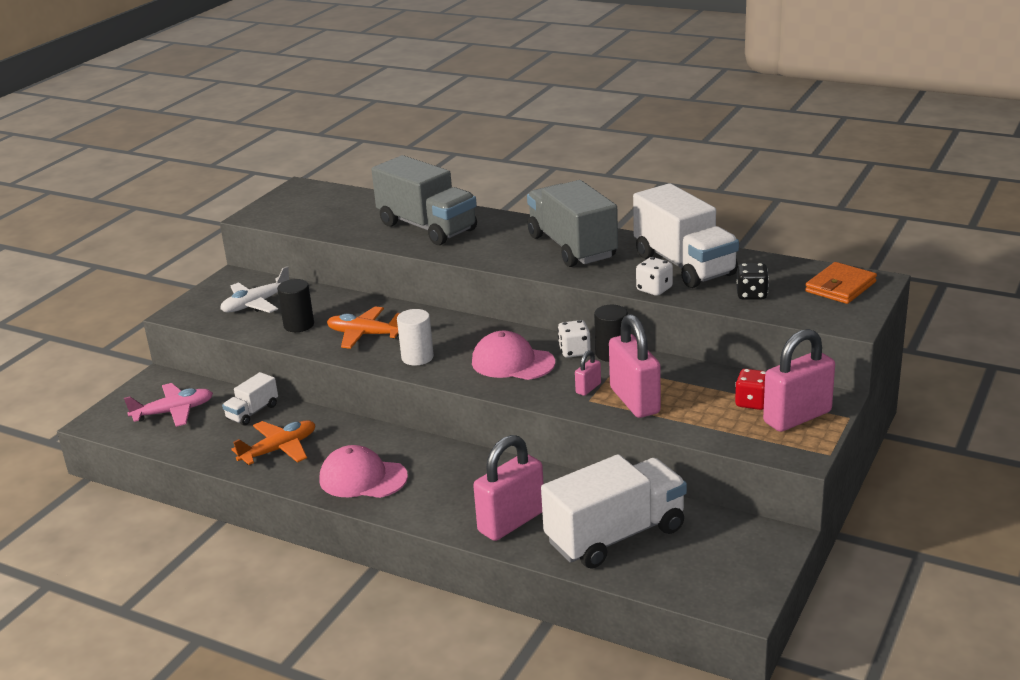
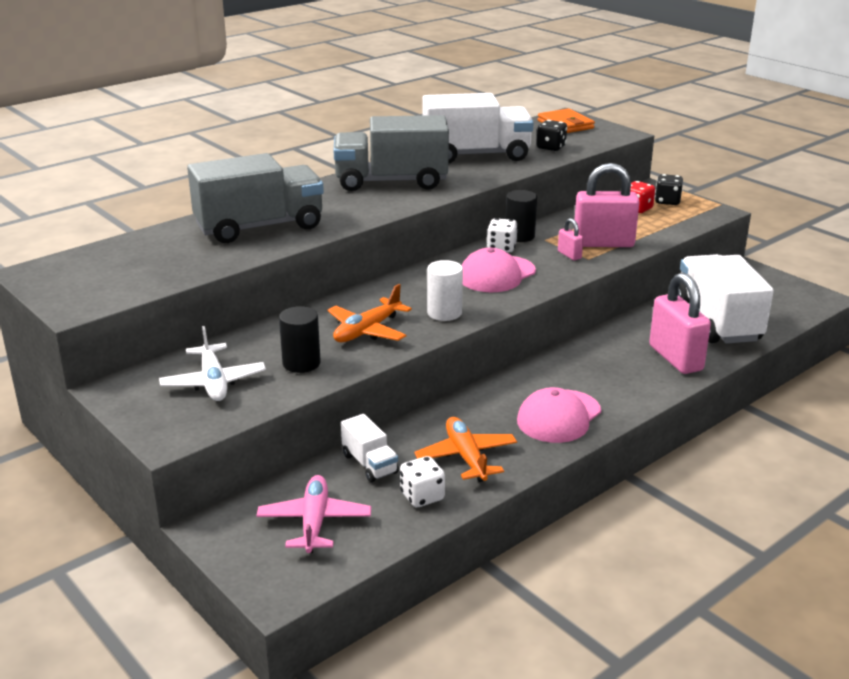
camera: 70 degrees left, 0 degrees up
(654, 289) = (508, 171): white dice -> white dice (422, 496)
(797, 417) = (667, 201): pink padlock -> black dice

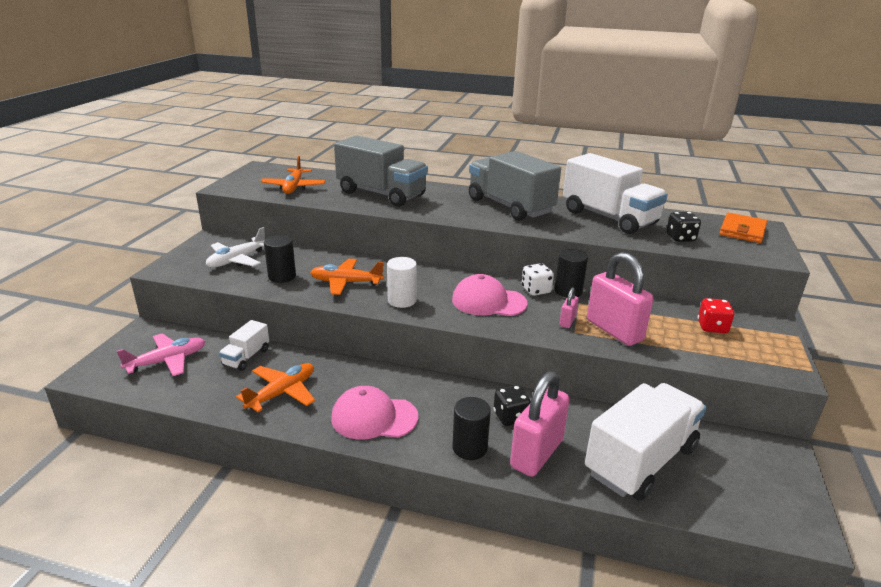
camera: 55 degrees right, 0 degrees up
(153, 267) = (294, 187): none -> orange plane
(422, 496) = (219, 391): white dice -> none
(643, 384) = (469, 448): none -> black cylinder
(667, 201) = (758, 338): black dice -> black dice (510, 417)

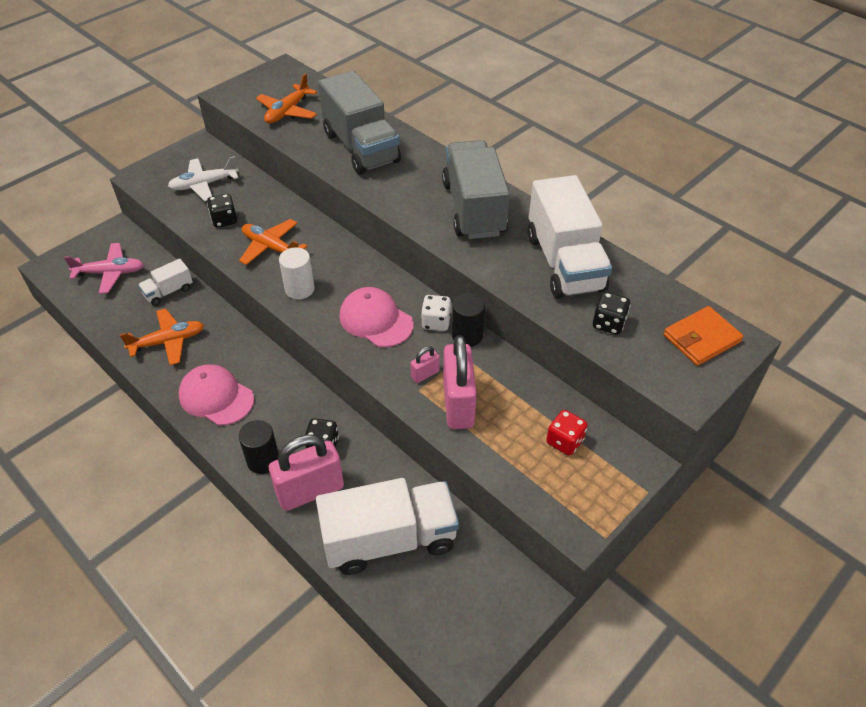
camera: 30 degrees right, 20 degrees up
(282, 276) = (224, 220): black cylinder -> black dice

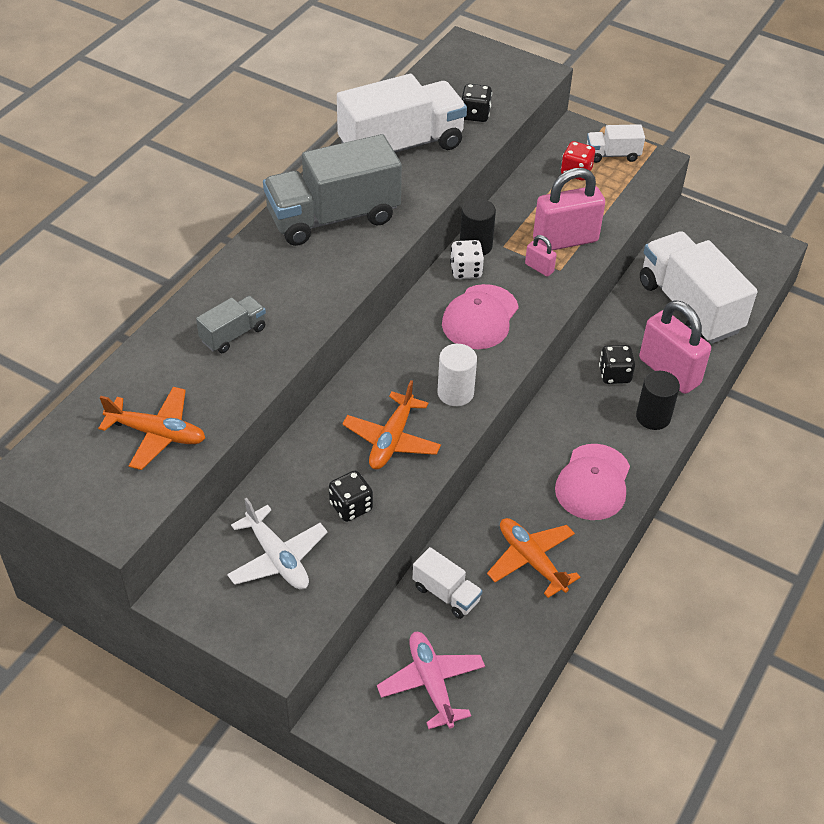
camera: 105 degrees left, 0 degrees up
(361, 147) = (233, 334): grey truck -> grey truck, size x0.47
(591, 485) = (612, 155): none -> white truck
(701, 338) = (471, 64): orange wallet -> none

